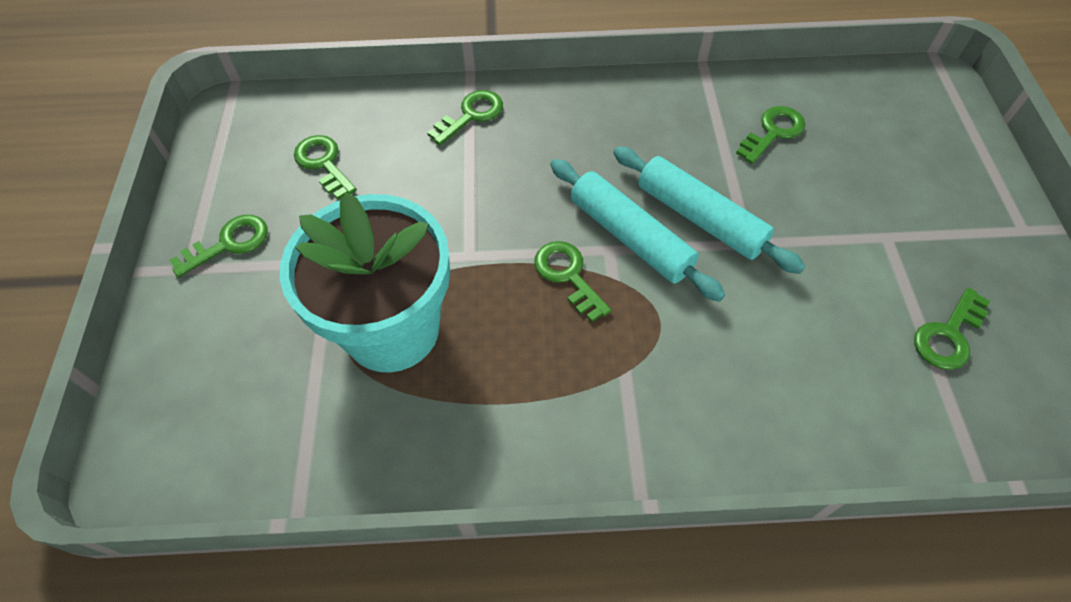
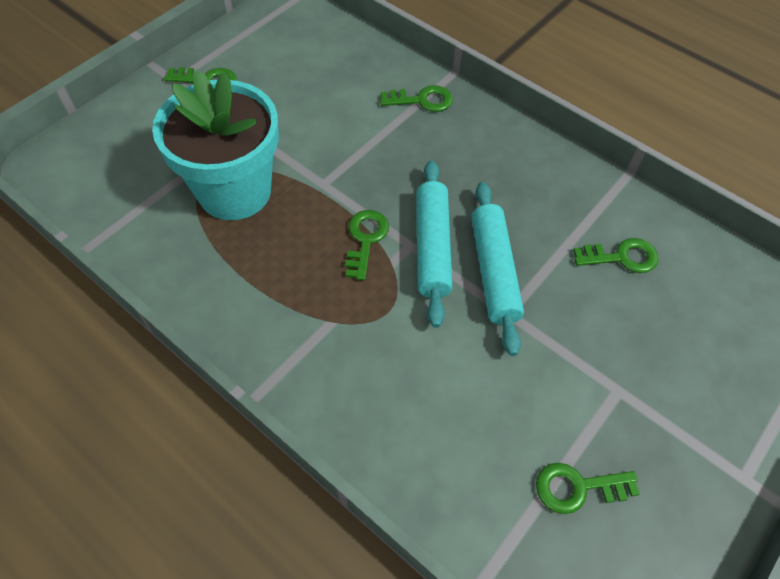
camera: 40 degrees right, 0 degrees up
(323, 164) = (304, 70): green key -> none

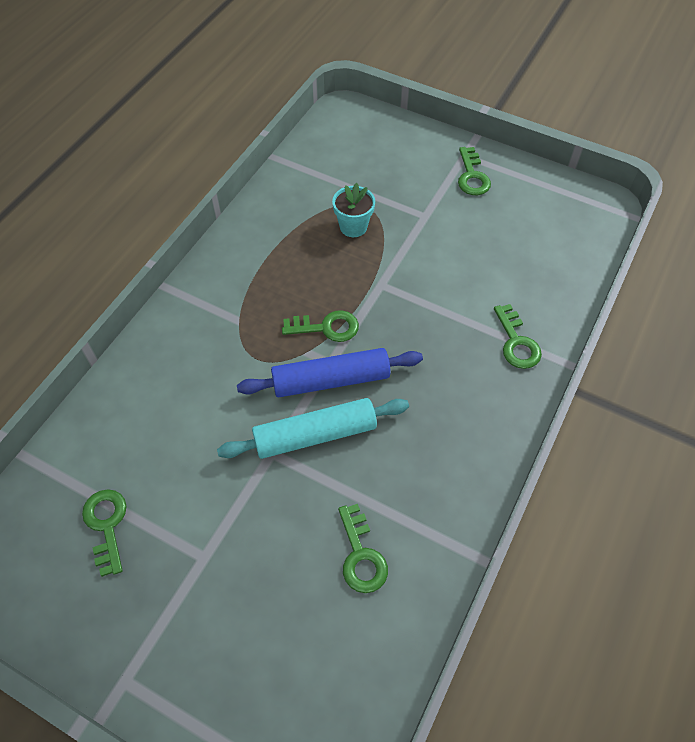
camera: 80 degrees right, 0 degrees up
(234, 191) = (353, 227): turquoise flower pot -> turquoise flower pot, size x0.44
(432, 247) = (331, 380): turquoise rolling pin -> blue rolling pin

